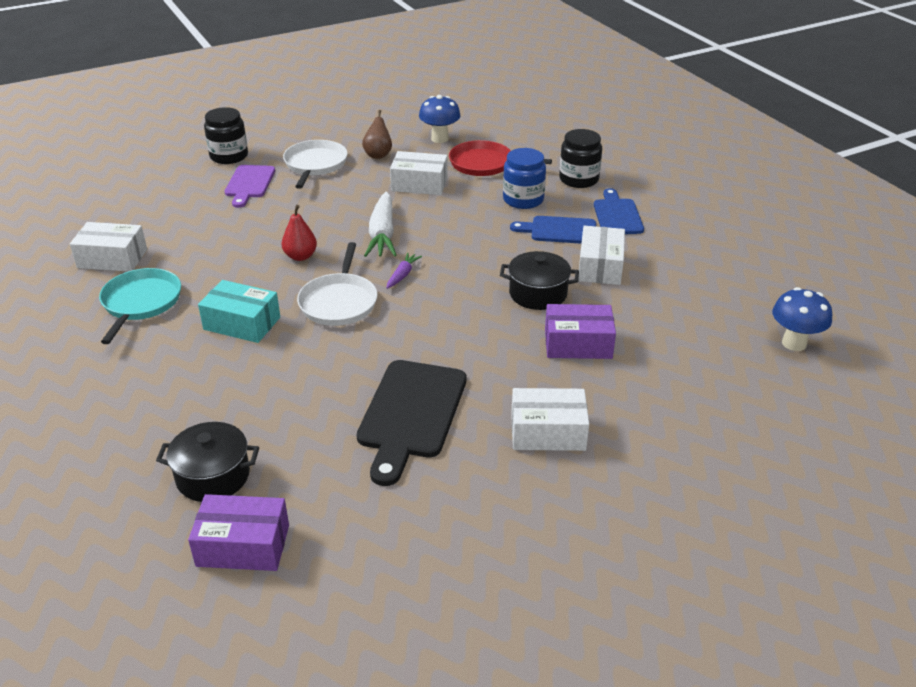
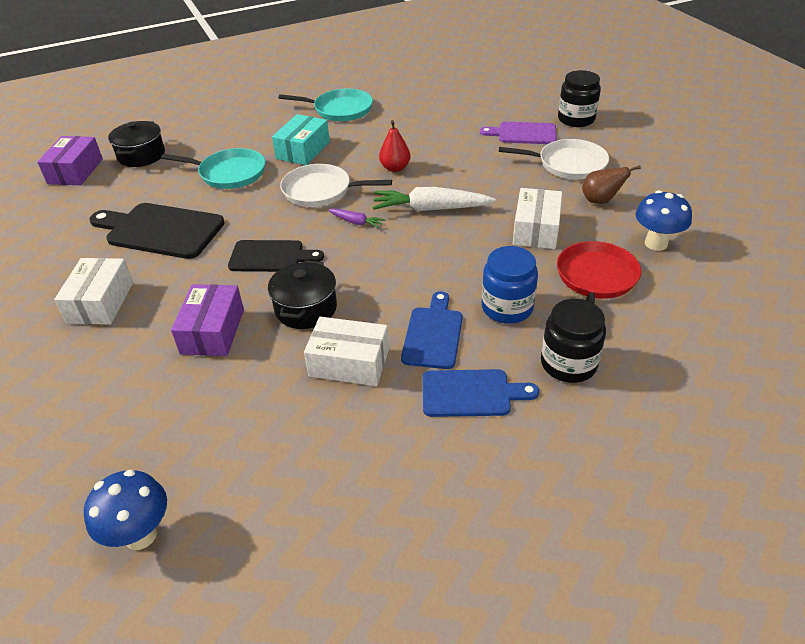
camera: 95 degrees right, 5 degrees up
(112, 258) = (401, 92): white box -> none
(285, 377) = (229, 173): none -> turquoise pan
(461, 323) = (270, 256): none -> black cutting board

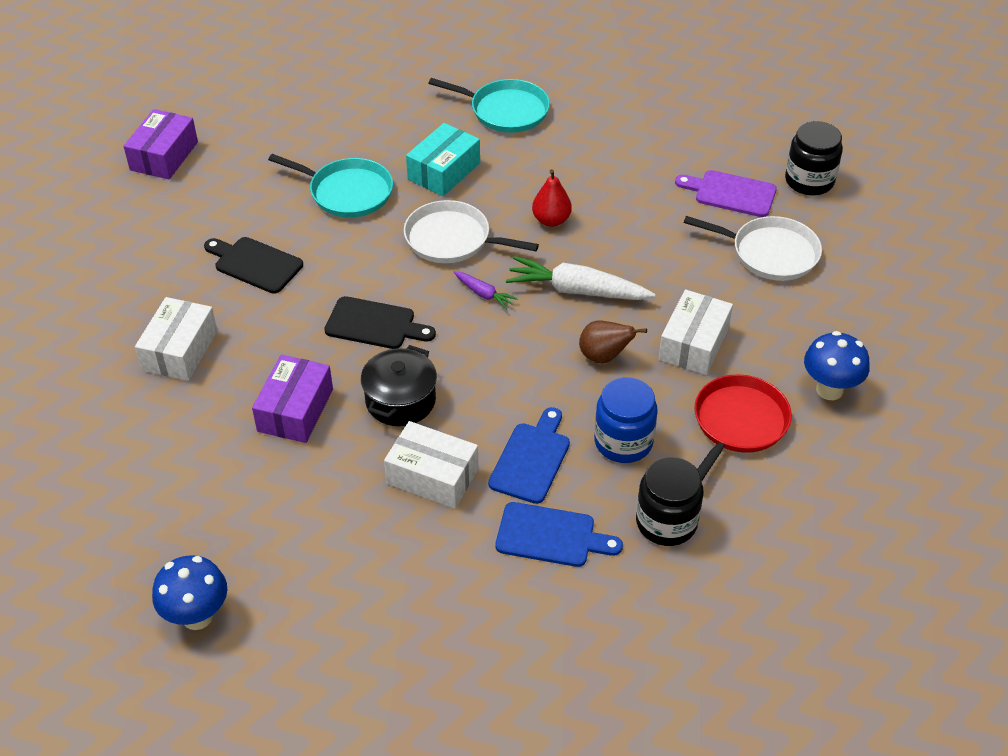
camera: 10 degrees right, 5 degrees up
(141, 155) = (245, 145): black pot -> none
(160, 230) = (255, 264): black cutting board -> black cutting board, size x0.64
(600, 201) = (788, 316): brown pear -> brown pear (604, 357)

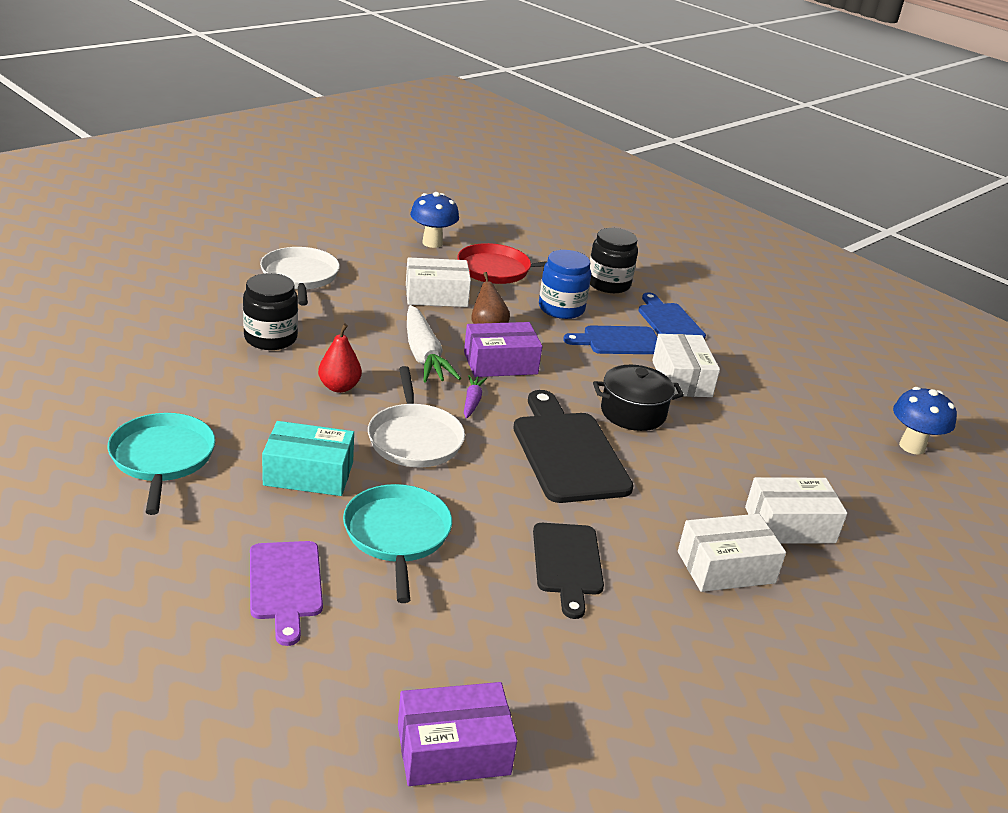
camera: 125 degrees left, 15 degrees down
(185, 423) = (789, 525): none -> white box
(295, 410) = (704, 465): purple box -> purple box (500, 363)
(375, 324) = (567, 452): black cutting board -> black cutting board, size x1.55
(731, 193) = (229, 302): purple cutting board -> purple cutting board (285, 585)
(809, 181) = (185, 269): black jar -> black jar (270, 338)

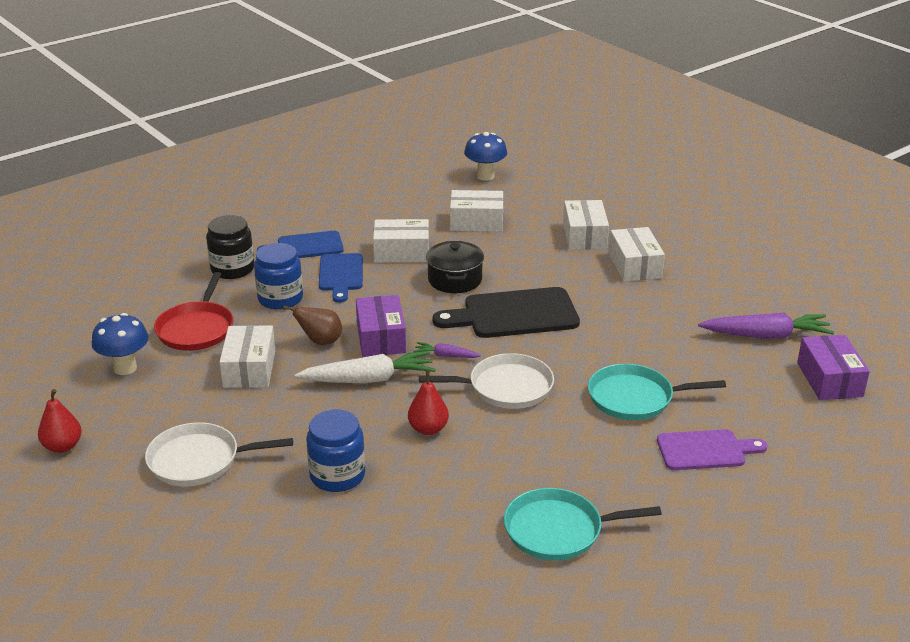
camera: 80 degrees left, 0 degrees up
(270, 338) = (337, 475): black jar -> blue jar
(308, 474) = (565, 443): turquoise box -> none
(323, 225) = (63, 446): none -> red pear
(567, 563) = (647, 325): black cutting board -> none
(567, 690) = (766, 336): none -> purple carrot
(781, 434) = (476, 222): none -> white box

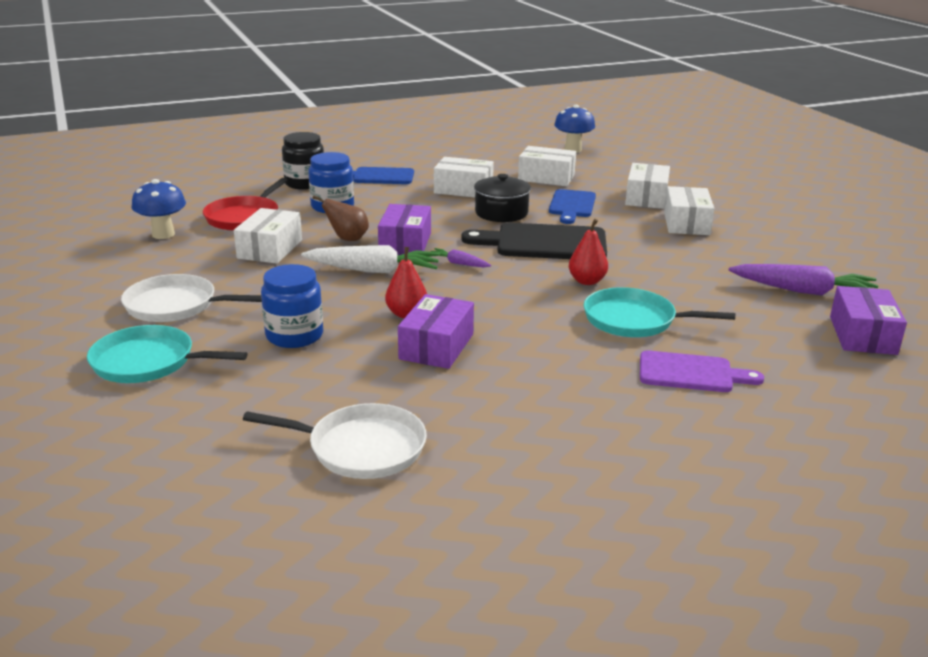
camera: 15 degrees right, 5 degrees down
(63, 446) = (67, 279): red pear -> red pear (587, 281)
(341, 275) = (398, 198): blue cutting board -> blue cutting board (572, 205)
(475, 463) = (436, 346): none -> purple box
(506, 387) = (504, 294): white pan -> white pan (361, 448)
(558, 530) = (491, 414): turquoise pan -> turquoise pan (148, 362)

